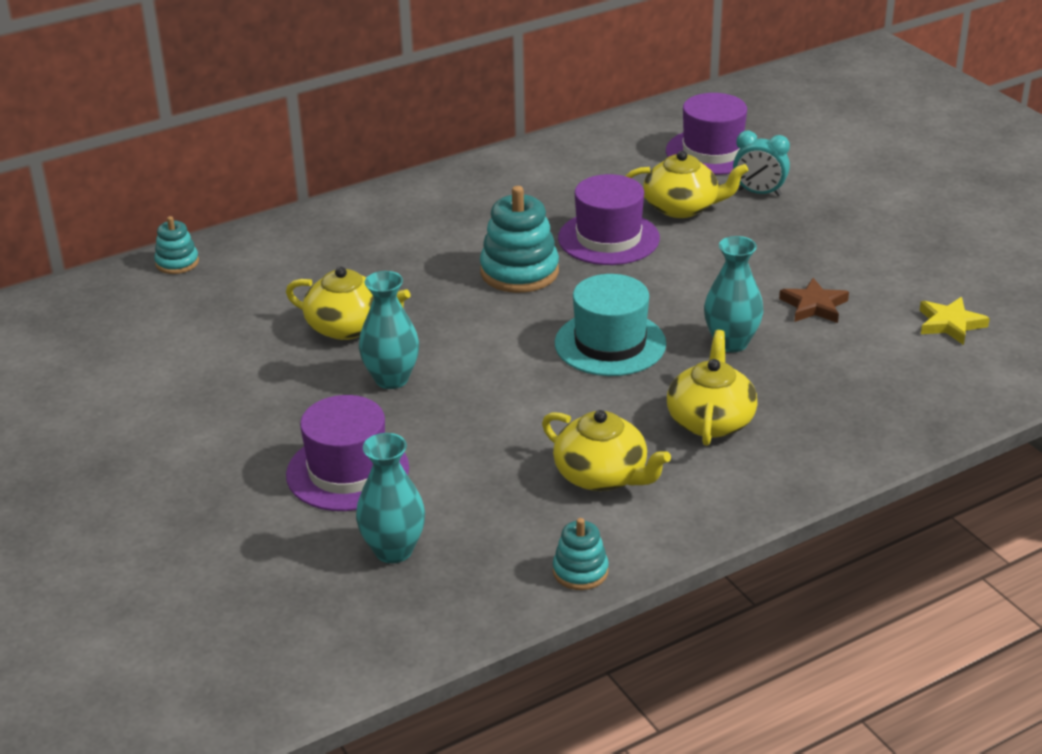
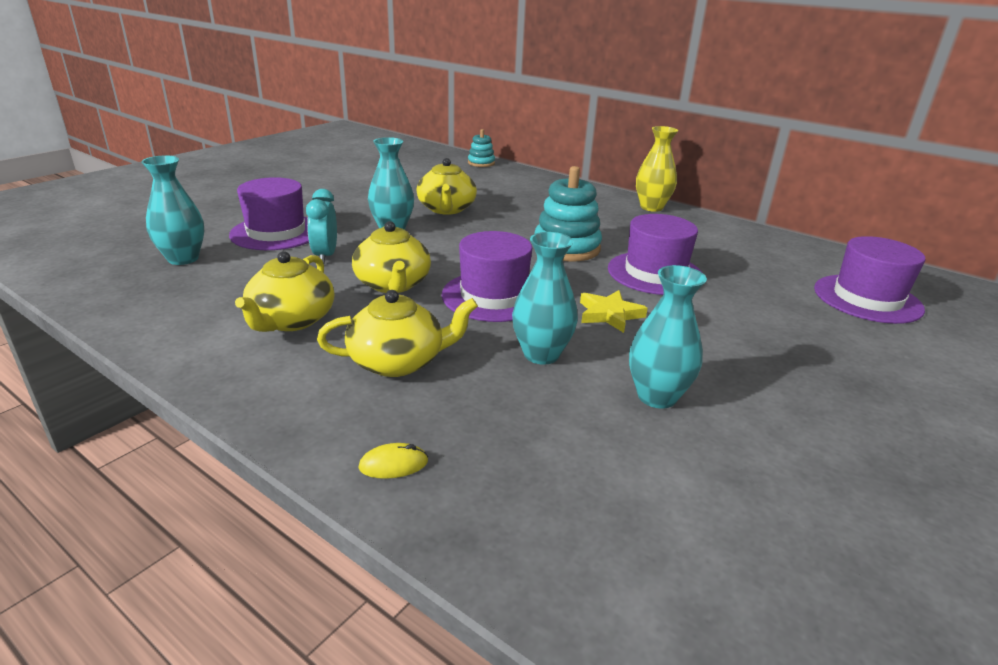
camera: 65 degrees right, 5 degrees down
(438, 184) = (651, 207): none -> yellow vase
(580, 571) = (148, 330): turquoise stacking toy -> none
(610, 344) = (493, 296): turquoise hat -> purple hat
(682, 207) = (748, 297): yellow teapot -> yellow teapot (393, 284)
(759, 193) = (833, 333): turquoise clock -> turquoise clock (325, 256)
(814, 306) = (657, 396): brown star -> turquoise vase
(853, 443) = (393, 464): none -> yellow mouse
(950, 324) = (725, 521): yellow star -> yellow star (609, 314)

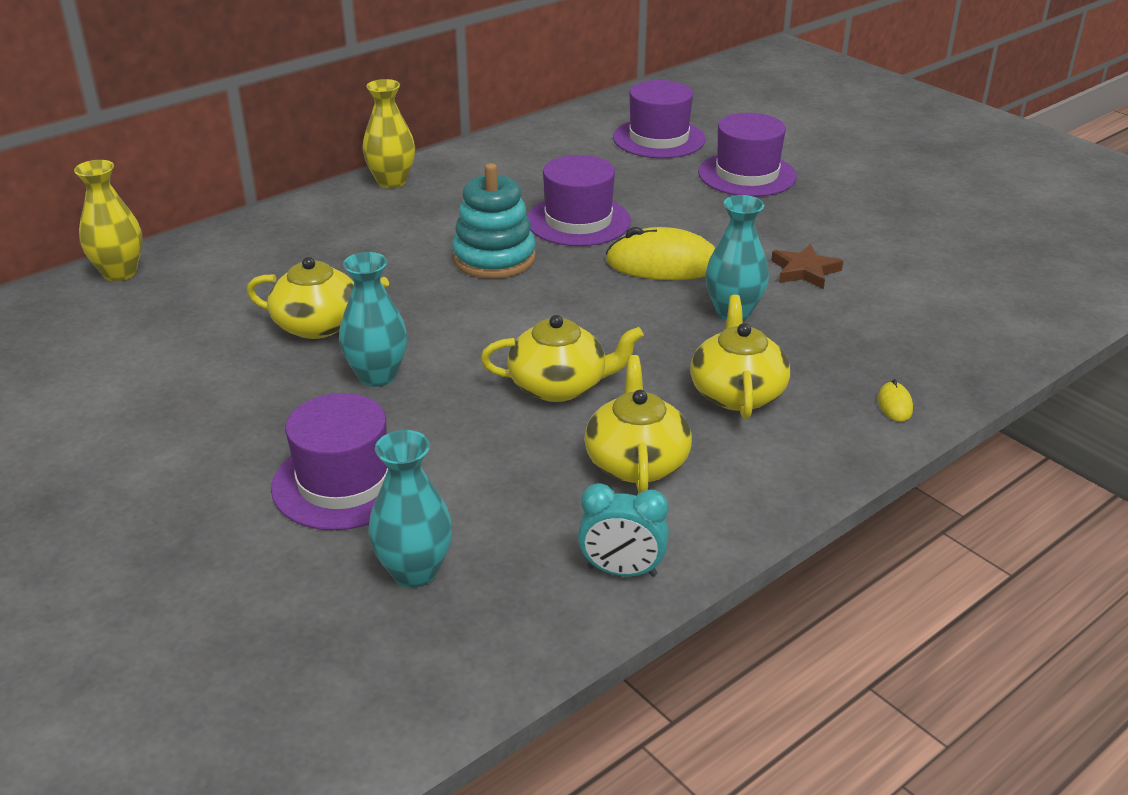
camera: 75 degrees left, 5 degrees up
(291, 320) = (636, 462): yellow teapot -> yellow teapot turned 120 degrees counterclockwise
(325, 256) = (453, 436): turquoise clock -> turquoise clock (622, 571)
(481, 163) = (119, 273): turquoise stacking toy -> yellow vase
(493, 296) = (607, 322): purple hat -> purple hat (747, 175)
(609, 314) = (663, 264): yellow star -> yellow mouse
(657, 396) = (805, 271): turquoise vase -> brown star

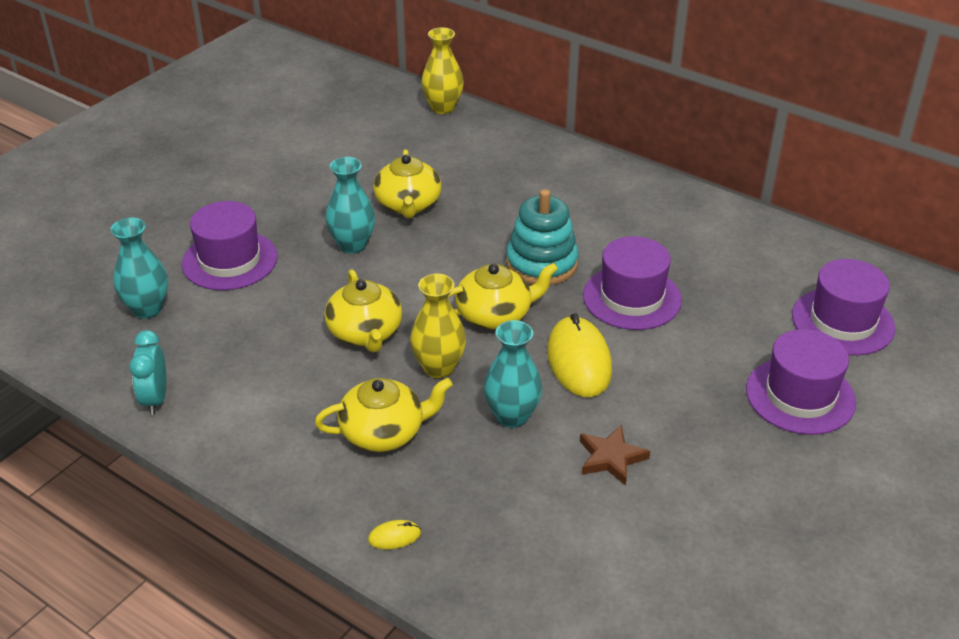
camera: 75 degrees right, 5 degrees up
(392, 182) = (643, 184): yellow vase -> yellow vase (438, 367)
(636, 462) = (277, 388): yellow teapot -> yellow teapot (495, 315)

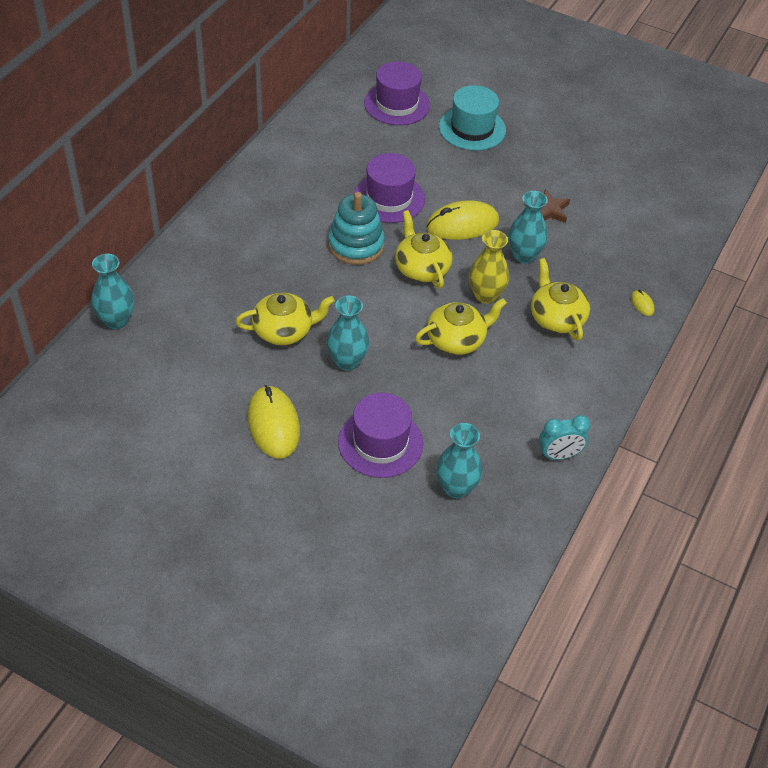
camera: 100 degrees left, 10 degrees up
(280, 193) = (273, 424): none -> yellow mouse
(443, 108) = (116, 320): yellow vase -> turquoise vase
(800, 396) = (472, 128): purple hat -> turquoise hat

